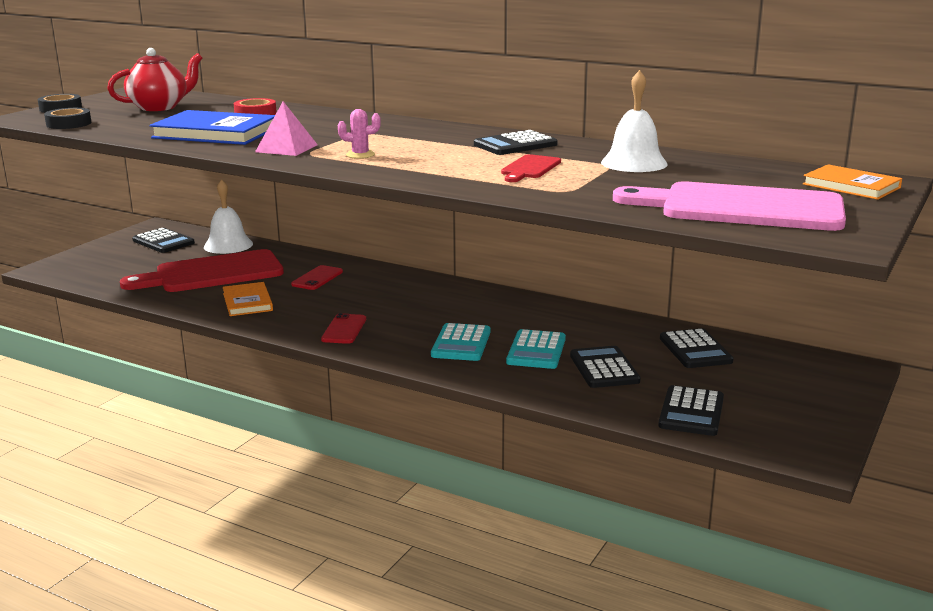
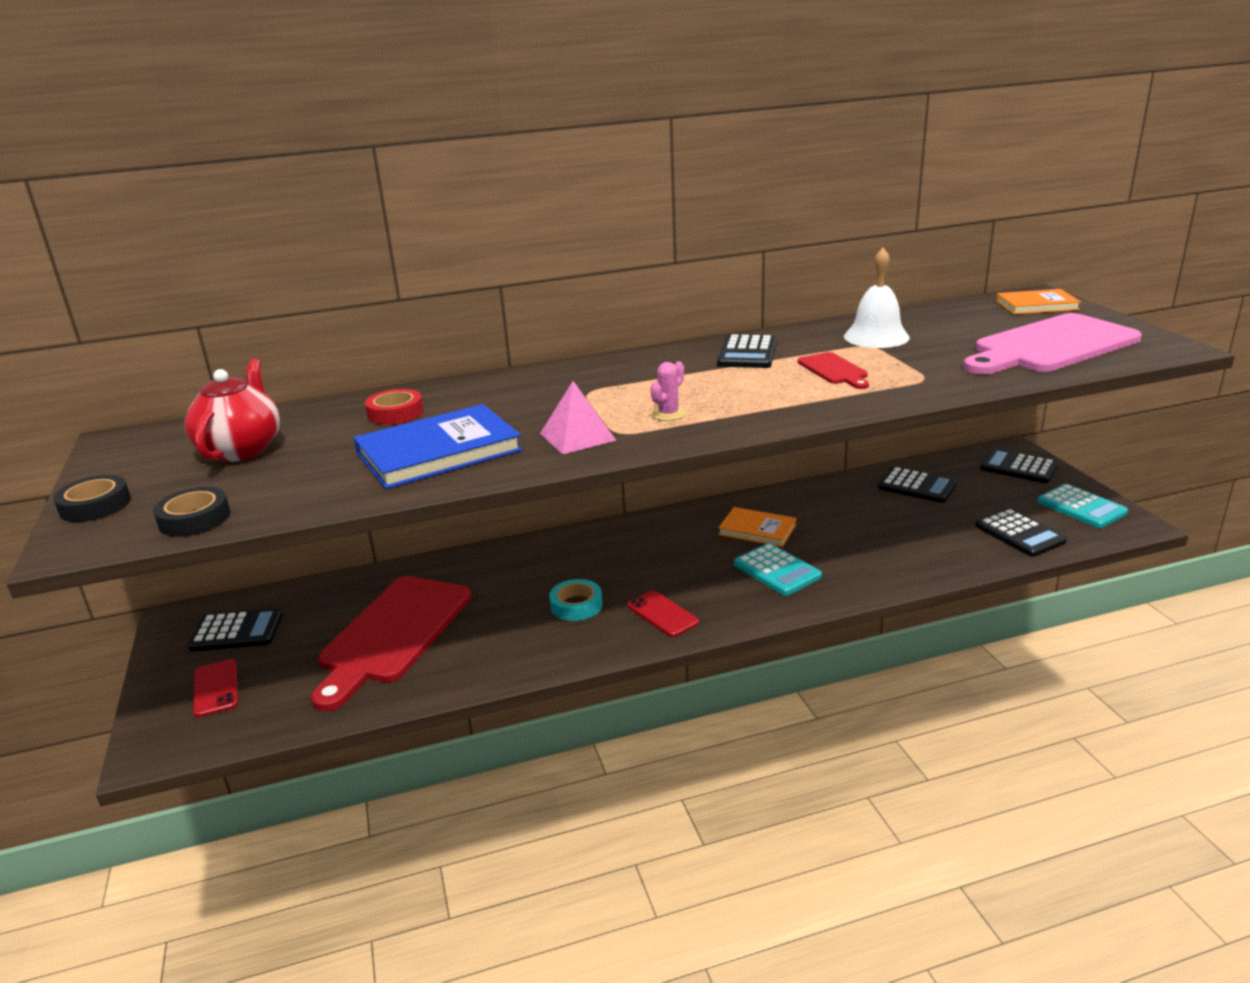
camera: 45 degrees left, 5 degrees up
(228, 245) = (330, 595): white bell -> none
(247, 302) = (508, 642): orange book -> orange book (757, 530)
(315, 303) = (576, 605): none -> turquoise tape
(317, 278) = (515, 580): red phone -> red phone (215, 688)
(536, 350) = (836, 544): turquoise calculator -> turquoise calculator (1081, 507)
(604, 368) = (905, 532): black calculator -> black calculator (1018, 467)

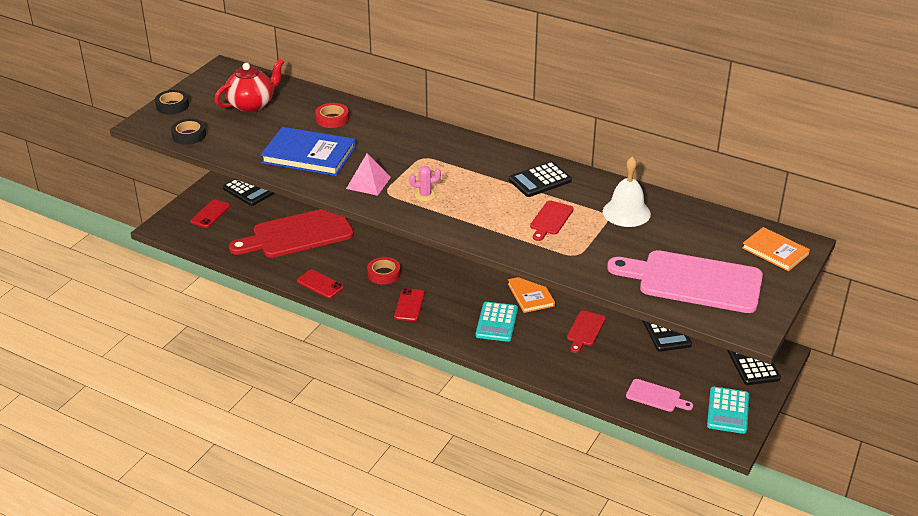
camera: 45 degrees right, 10 degrees up
(519, 663) = (320, 284): none -> red phone
(576, 605) = (384, 274): turquoise tape -> red tape
(860, 525) = (585, 330): none -> red cutting board
(1019, 534) = (656, 396): black calculator -> pink cutting board

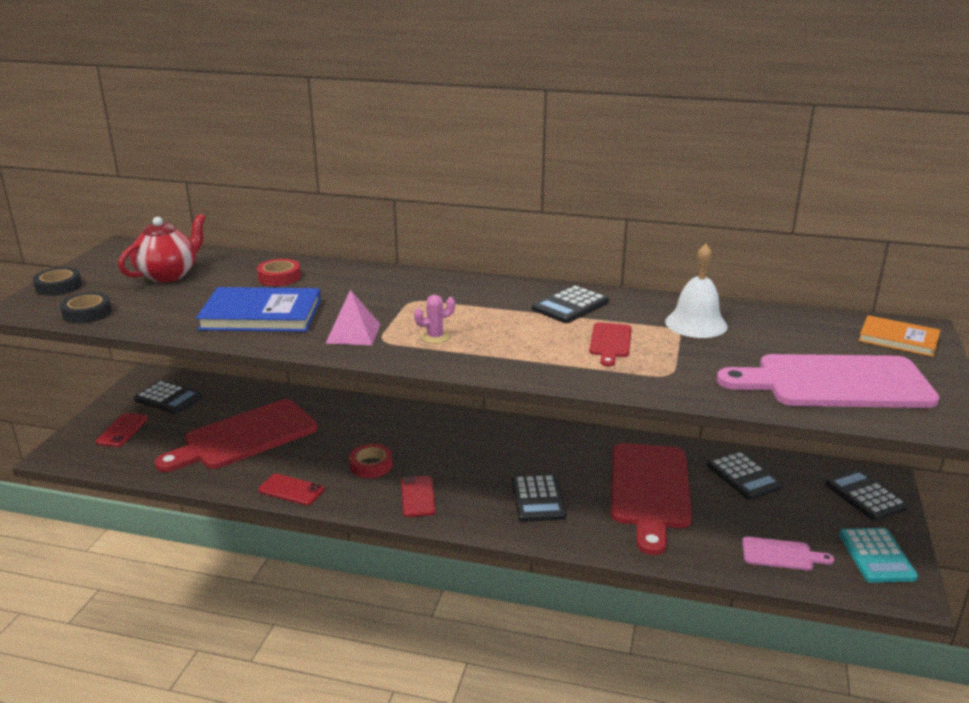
camera: 15 degrees left, 10 degrees down
(496, 322) = (537, 499): turquoise calculator -> black calculator
(530, 295) = (563, 461): orange book -> none
(585, 330) = (649, 490): red cutting board -> red cutting board, size x2.16

